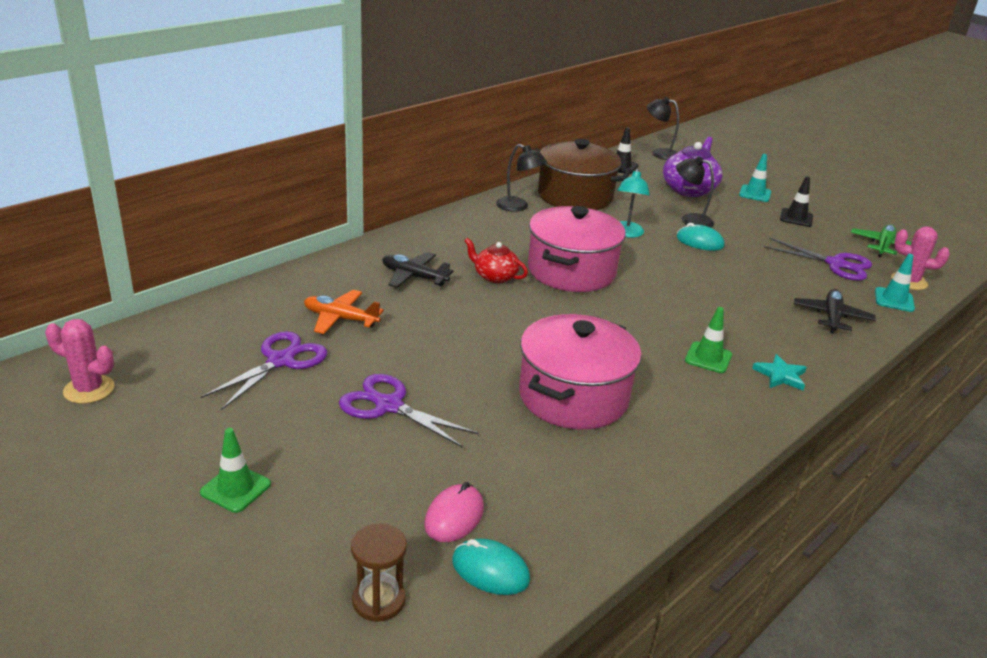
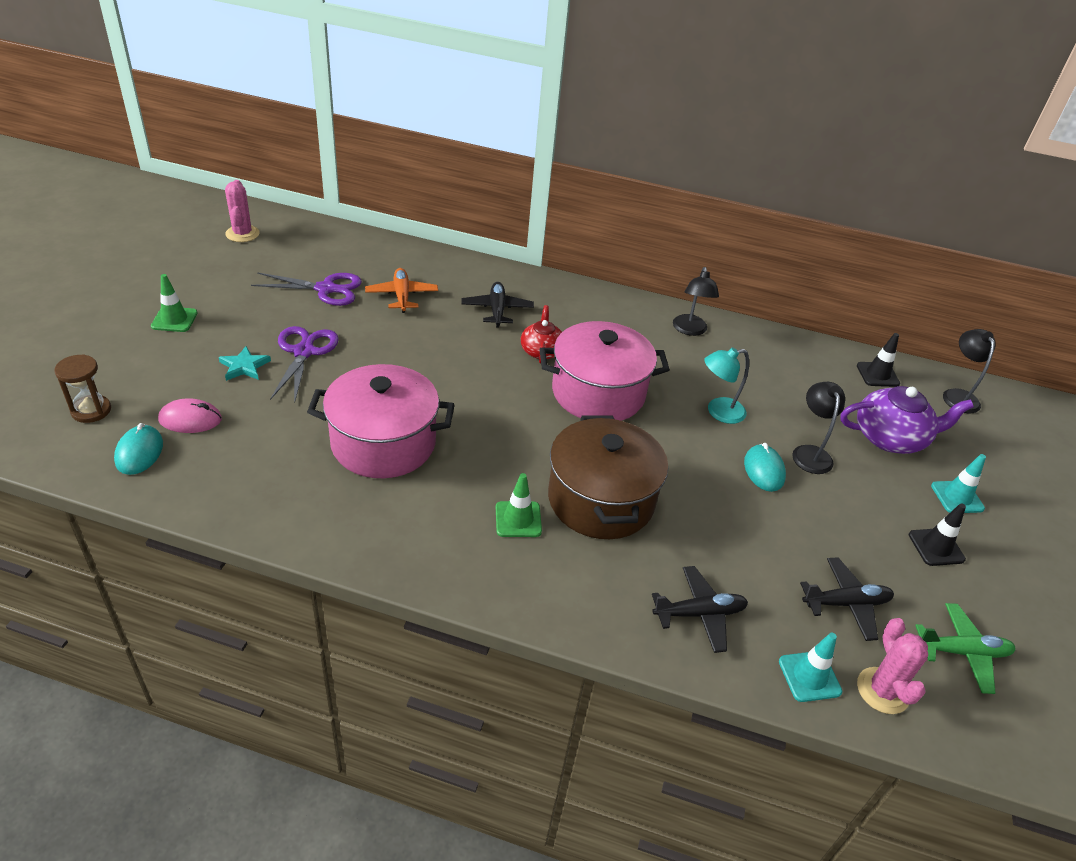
camera: 60 degrees right, 10 degrees up
(575, 196) = (759, 359): brown pot -> brown pot (601, 500)
(780, 375) = (529, 582): turquoise star -> turquoise star (244, 366)
(836, 264) = (846, 603): purple scissors -> black plane

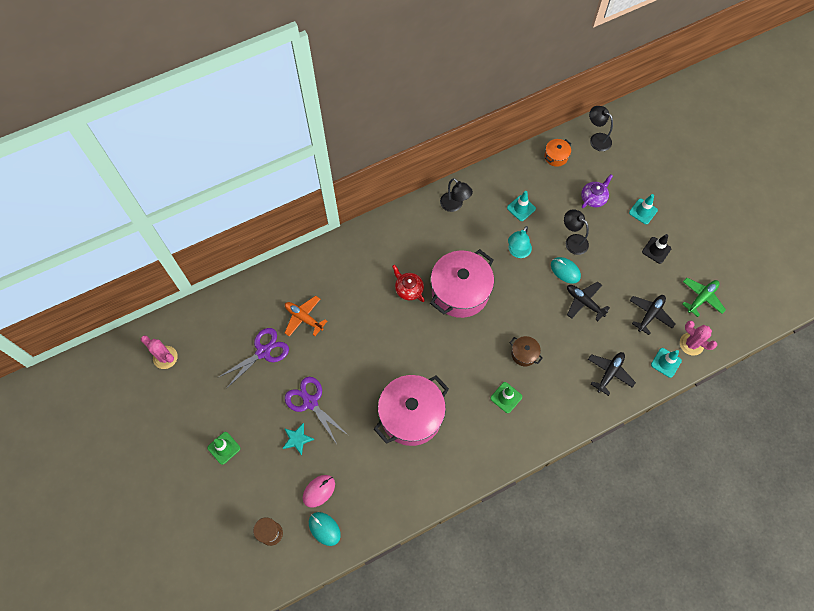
camera: 40 degrees left, 25 degrees up
(497, 310) = (358, 281): black plane -> black plane (584, 302)
(601, 500) = (524, 354): brown pot -> brown pot, size x0.44
(773, 383) = (521, 208): none -> turquoise traffic cone
(877, 375) = (556, 157): black traffic cone -> orange pot
(890, 438) = (593, 198): purple teapot -> purple teapot, size x0.62

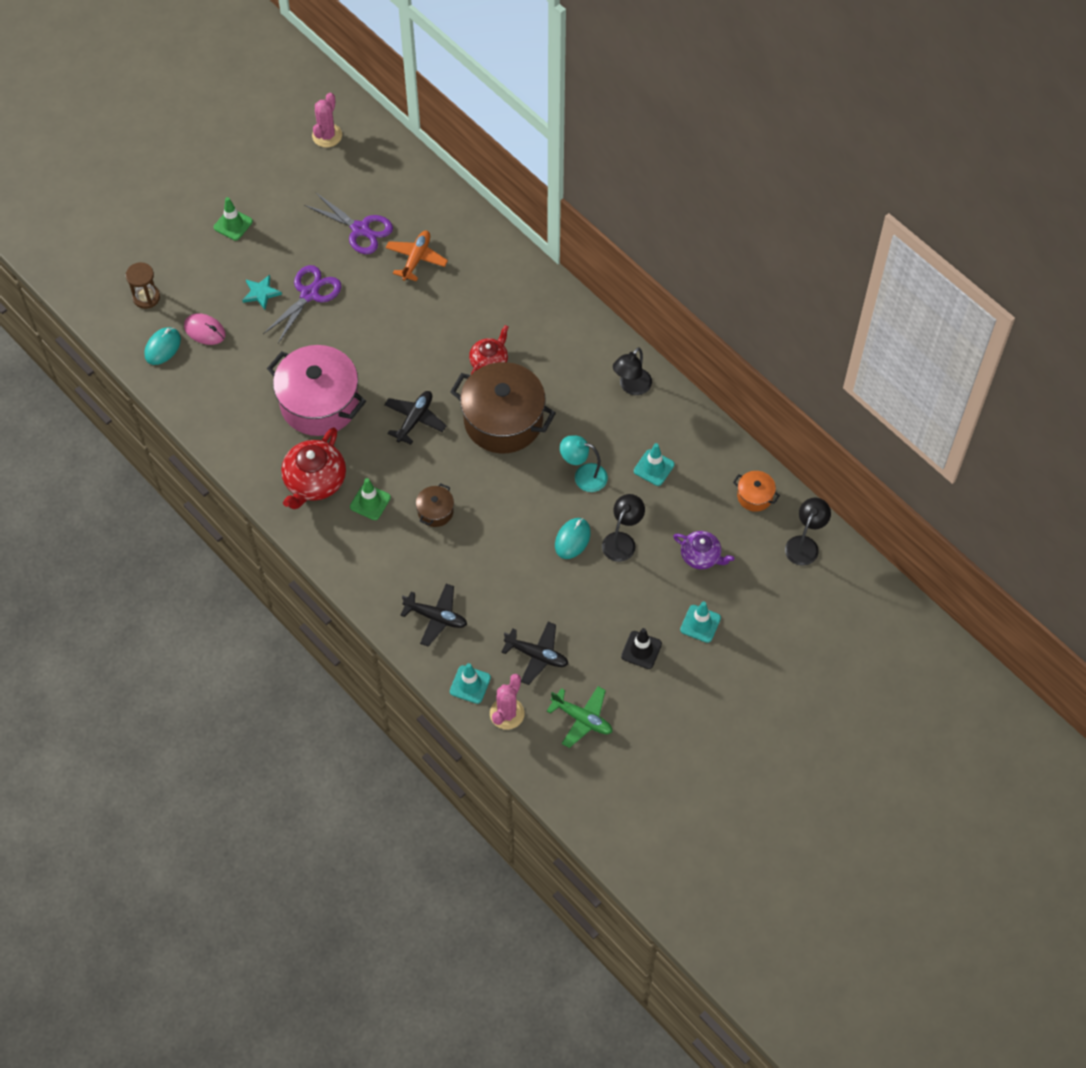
camera: 75 degrees right, 5 degrees down
(460, 291) = (503, 420): pink pot -> brown pot
(479, 434) = (314, 481): none -> red teapot
(584, 302) = (531, 570): black plane -> black plane (415, 419)

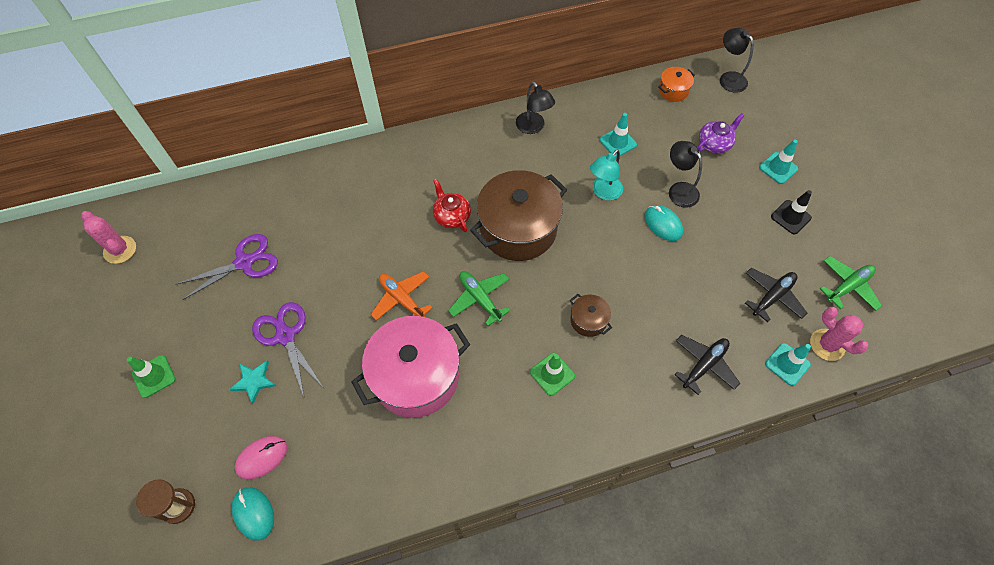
camera: 65 degrees left, 0 degrees up
(314, 481) = (504, 417): red teapot -> none
(415, 419) = (480, 298): black plane -> green plane
(416, 259) = (308, 230): orange plane -> orange plane (402, 299)

